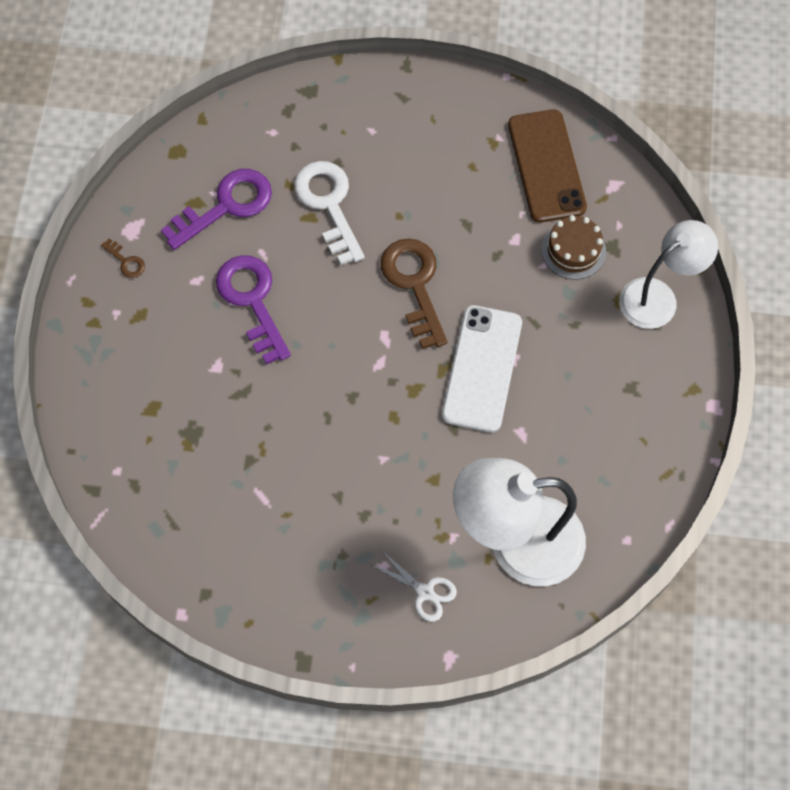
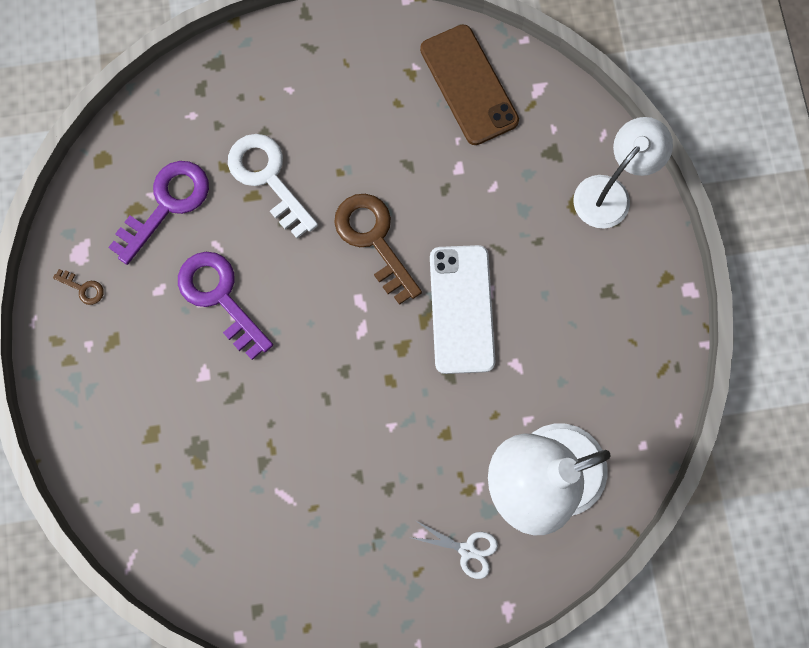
camera: 15 degrees left, 10 degrees up
(573, 250) = (517, 165): brown cake -> none

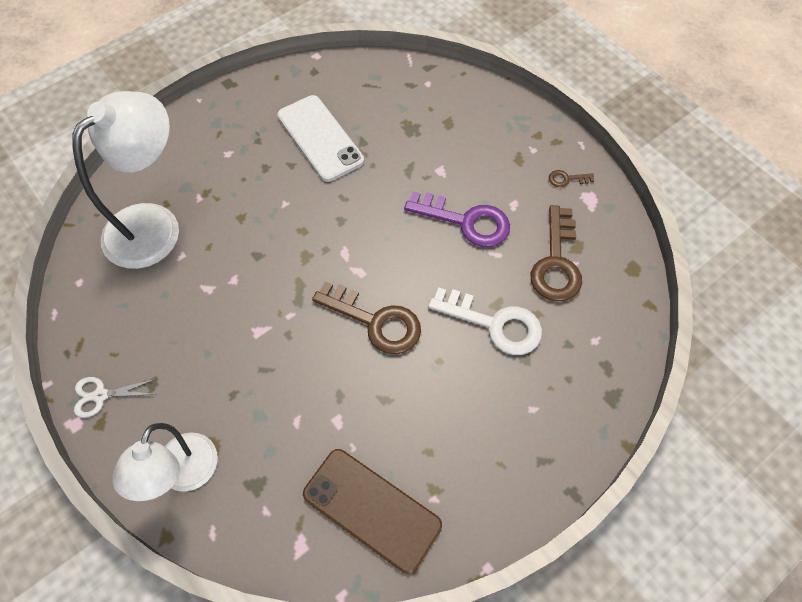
camera: 150 degrees right, 15 degrees down
(166, 205) = (556, 262): purple key -> brown key
(462, 309) = (272, 306): white phone -> white phone (320, 138)
(467, 550) = (190, 159): white scissors -> white scissors (100, 395)

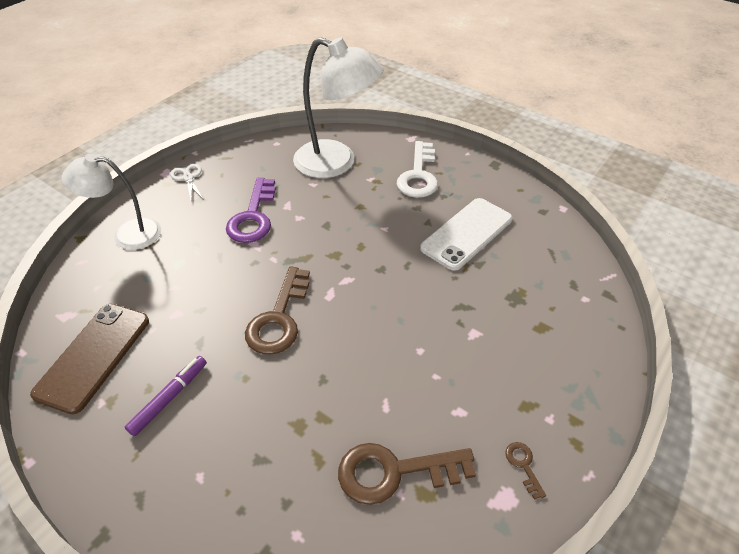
camera: 75 degrees right, 15 degrees down
(445, 432) = (169, 398): none -> purple marker
(466, 221) = (418, 368): purple key -> purple key (253, 216)
(494, 323) = (297, 419): white key -> white key (418, 175)

